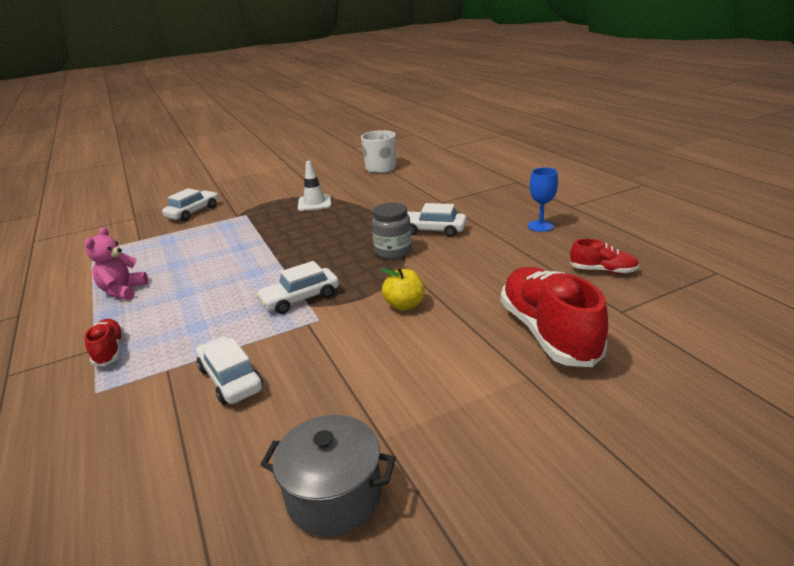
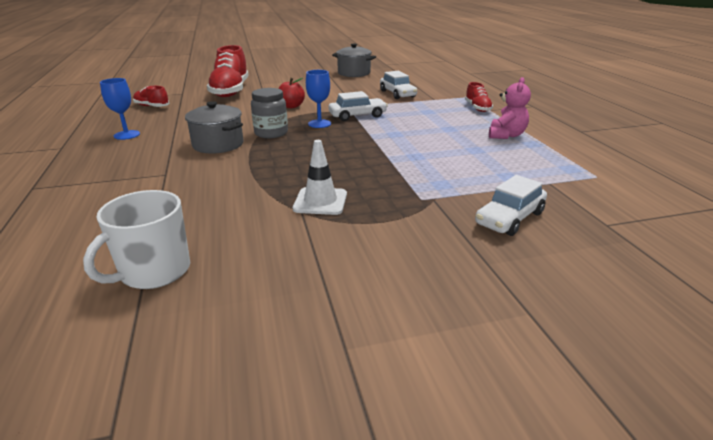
camera: 170 degrees left, 0 degrees up
(346, 275) = (319, 124): none -> blue goblet
(404, 305) = (291, 106): yellow apple -> red apple
(433, 230) = (218, 144): white car -> grey pot

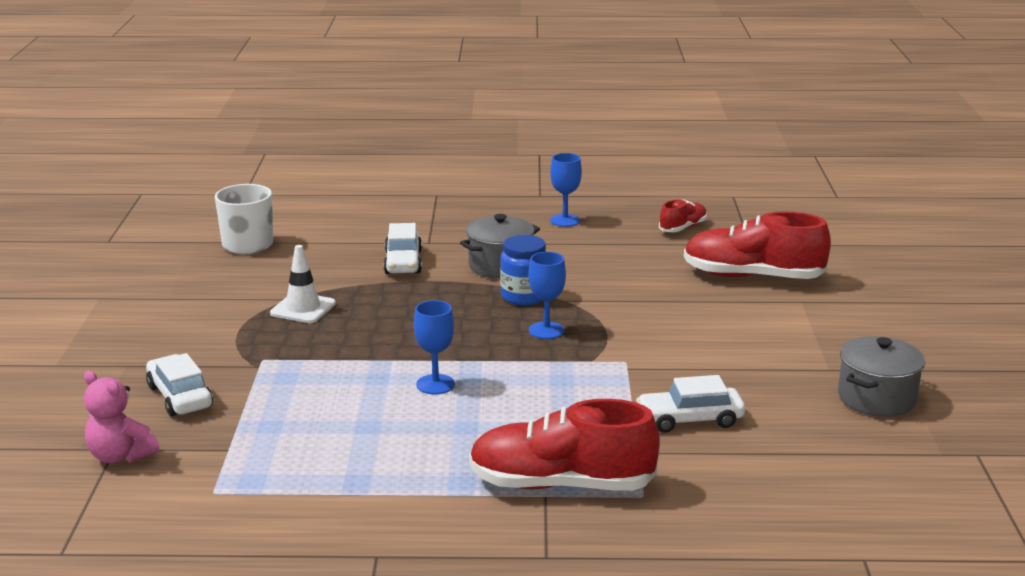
camera: 105 degrees right, 5 degrees down
(271, 133) = (524, 296): grey jar -> blue jar
(291, 106) = (645, 317): red apple -> none
(357, 116) = (570, 363): white car -> white car (403, 262)
(409, 141) = (435, 384): none -> blue goblet
(477, 108) = (561, 484): red shoe -> red shoe, size x2.00
(506, 135) = (405, 470): pink teddy bear -> pink teddy bear (120, 456)

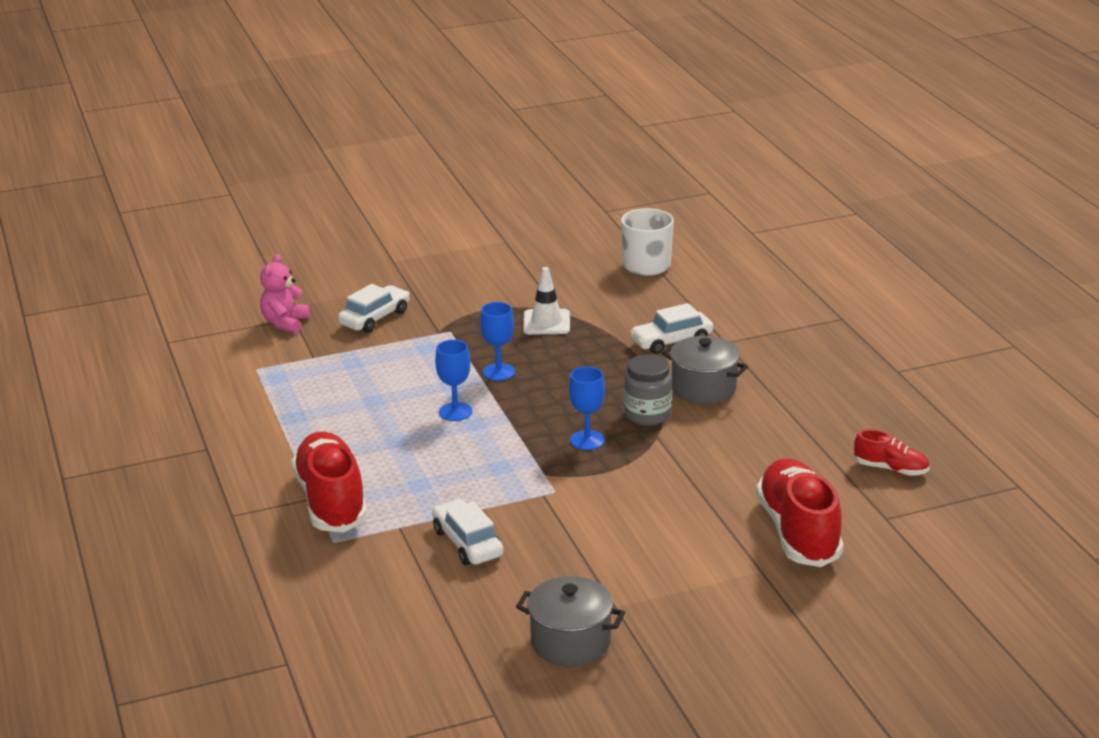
camera: 70 degrees right, 5 degrees up
(524, 296) = (648, 415): blue jar -> grey jar
(565, 220) = (844, 398): blue goblet -> blue goblet (499, 372)

